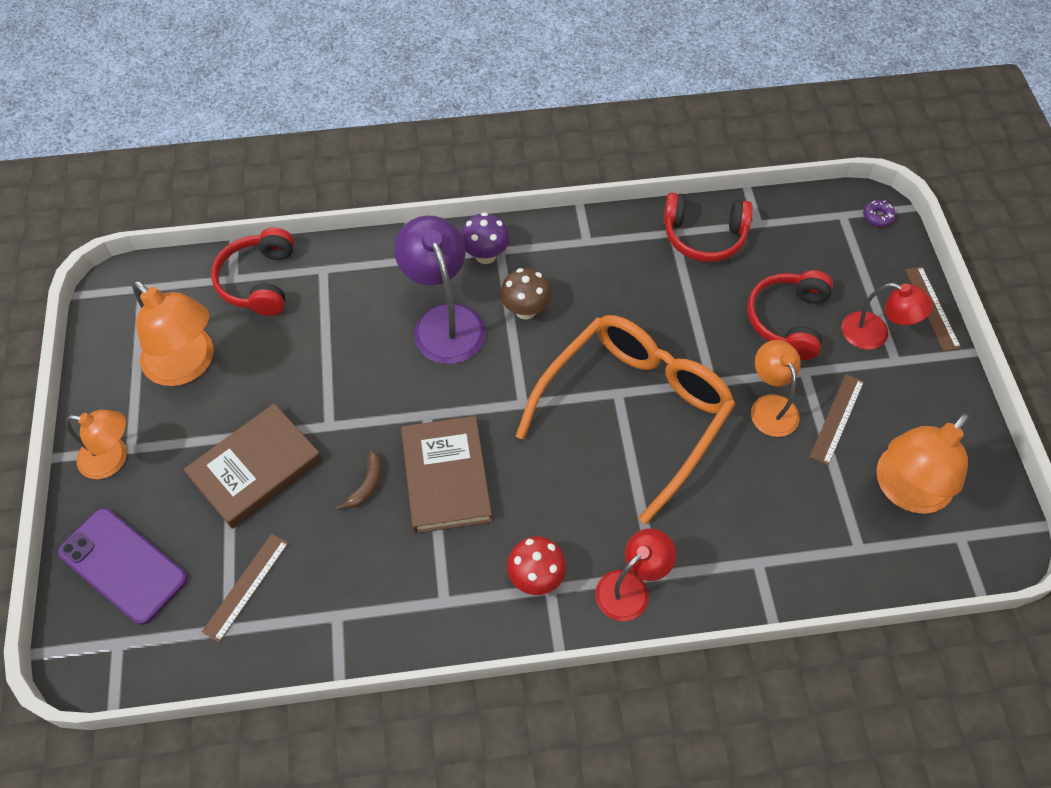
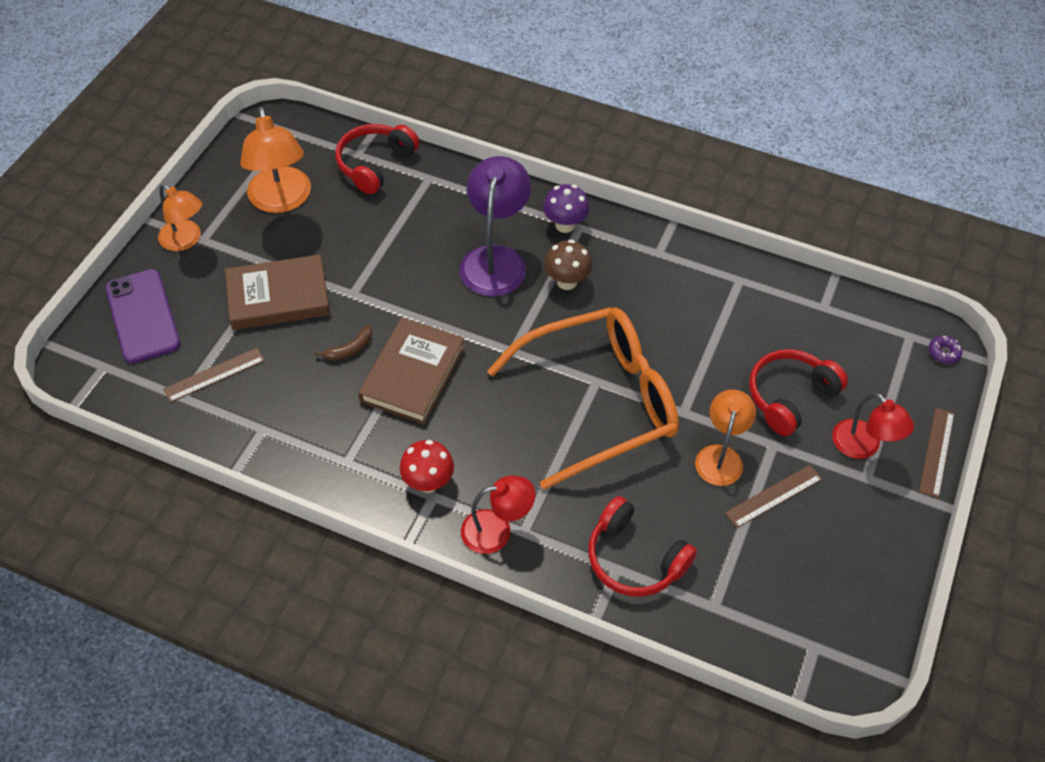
camera: 30 degrees right, 5 degrees down
(704, 236) = (765, 295): red headphones -> red headphones (634, 559)
(905, 490) = (791, 583): orange lamp -> none

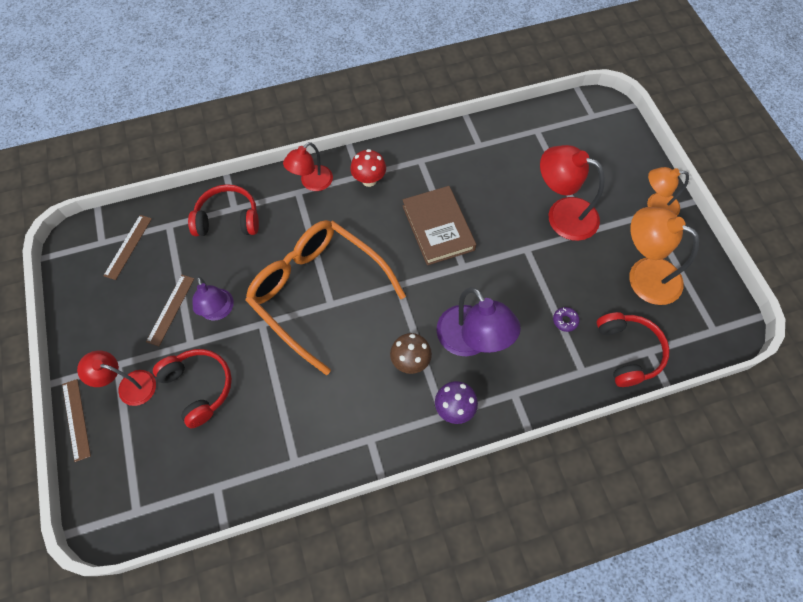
camera: 140 degrees right, 10 degrees up
(142, 316) = (612, 150): purple phone -> none
(214, 375) = (536, 151): brown ruler -> brown ruler (128, 246)
(278, 296) = (562, 214): brown book -> red lamp
(349, 349) = (487, 215): brown banana -> none
(600, 401) = (317, 292): orange glasses -> orange glasses turned 105 degrees clockwise
(720, 456) = (218, 311): orange lamp -> purple lamp
(789, 396) = (199, 387): red headphones -> red headphones turned 45 degrees counterclockwise
(943, 352) = (103, 515): purple donut -> purple donut (565, 320)

